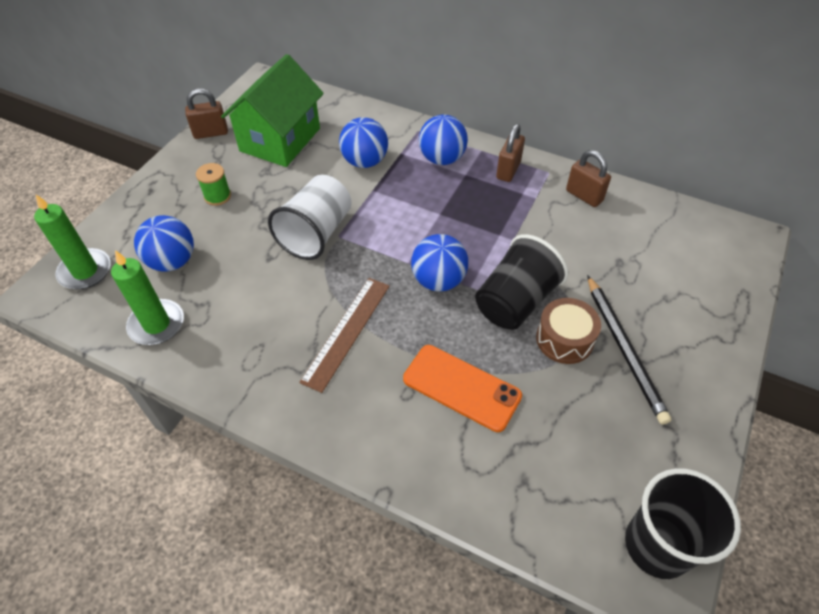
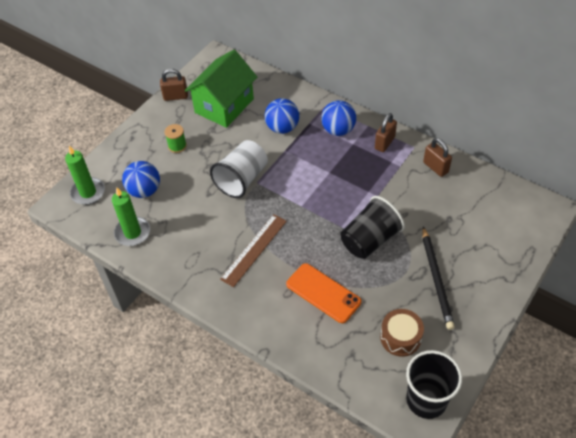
camera: 10 degrees right, 0 degrees up
(438, 280) = (320, 220): blue ball -> none
(564, 339) = (398, 268): brown drum -> brown drum (400, 337)

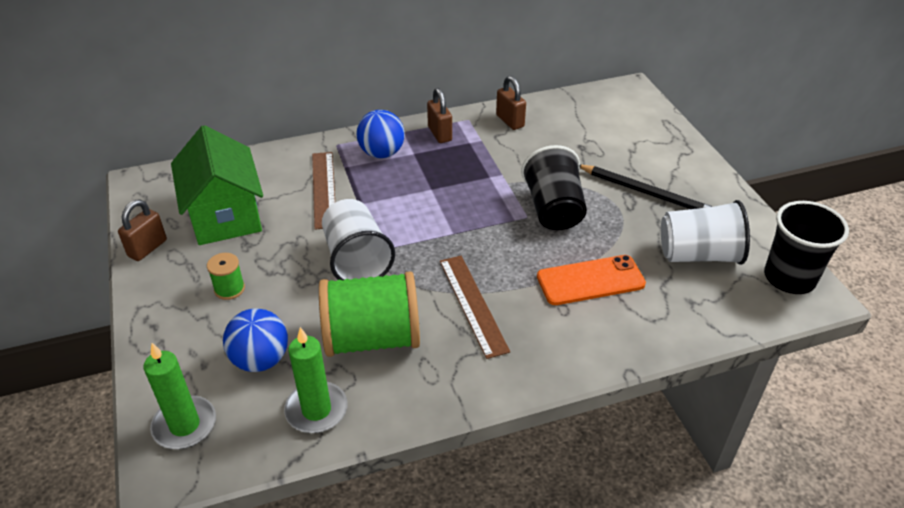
camera: 55 degrees left, 10 degrees down
(194, 223) = (372, 338): none -> green spool
(282, 128) = (324, 189): blue ball -> brown ruler
(400, 337) = (698, 255): brown drum -> white cup
(435, 167) = (510, 121): brown padlock -> brown padlock turned 60 degrees clockwise

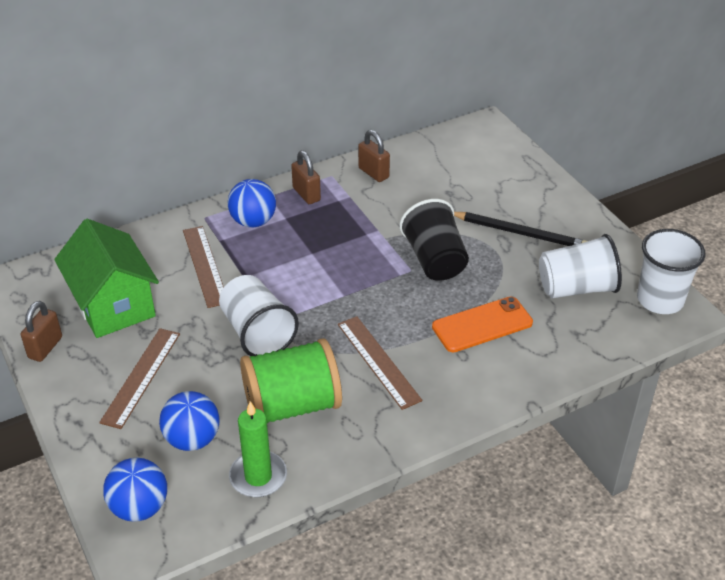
camera: 10 degrees left, 0 degrees up
(185, 425) = (139, 507): green candle -> blue ball
(229, 289) = (141, 377): green spool -> brown ruler
(789, 278) = (660, 300): black cup -> white cup

